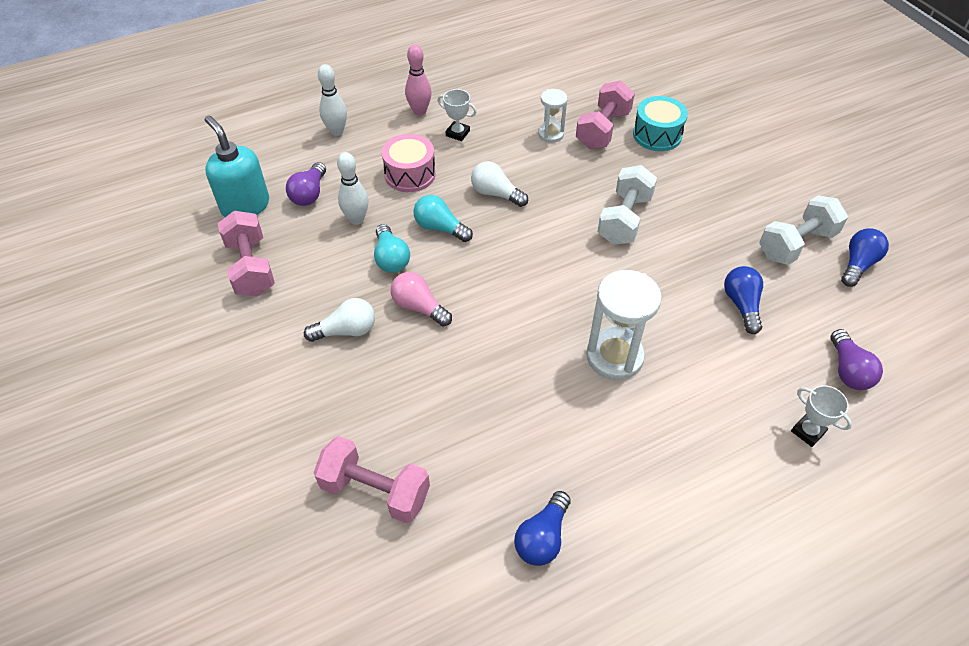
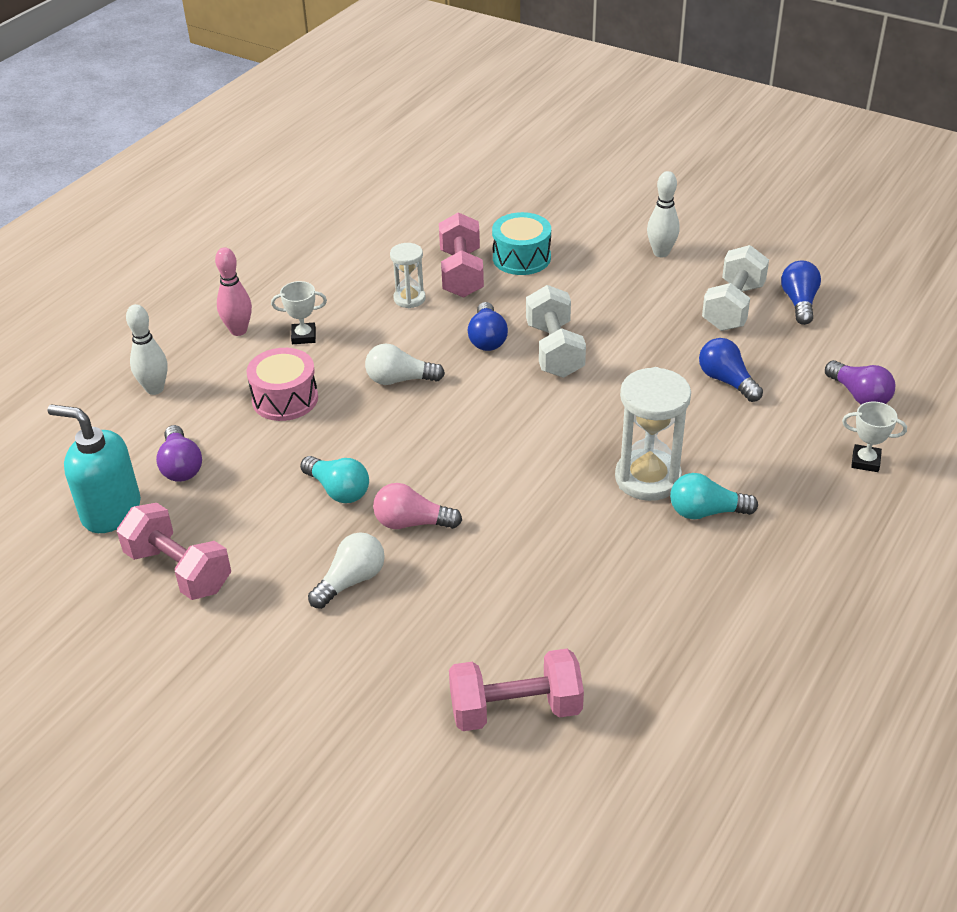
camera: 30 degrees left, 10 degrees down
(356, 219) = (263, 468): white bowling pin -> white bowling pin (661, 253)
(440, 228) = (367, 438): turquoise light bulb -> turquoise light bulb (706, 512)
(542, 537) = (711, 663): blue light bulb -> blue light bulb (487, 338)

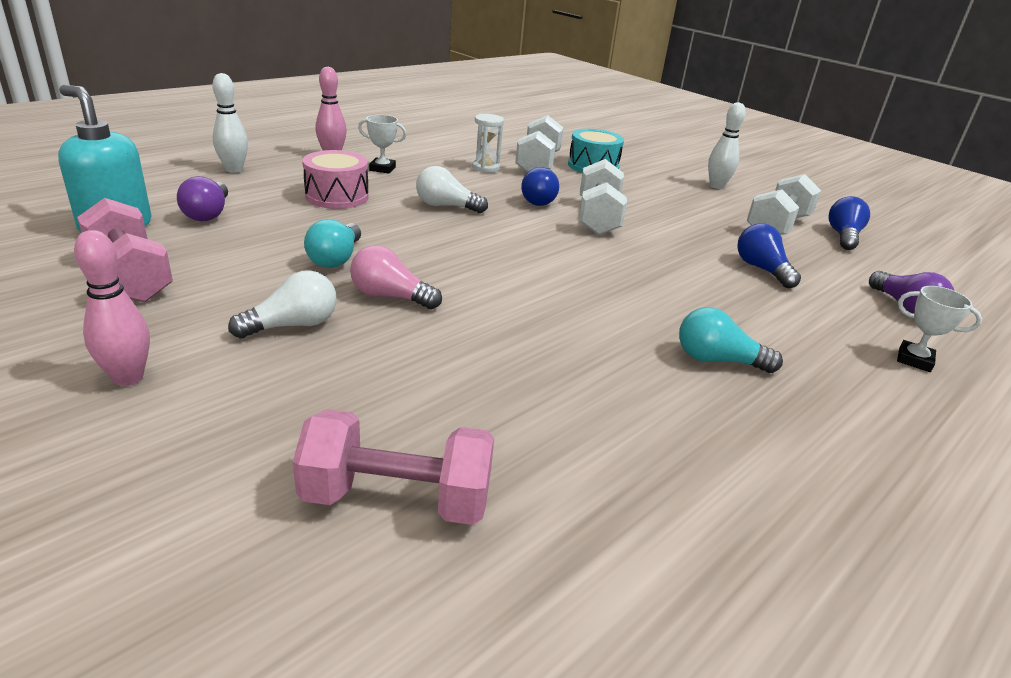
camera: 10 degrees right, 10 degrees down
(263, 671) = (128, 377): none -> pink bowling pin
(338, 490) = (336, 258): turquoise light bulb -> turquoise light bulb turned 45 degrees clockwise
(461, 273) = (537, 164): pink dumbbell -> white dumbbell
(648, 478) = (658, 319): white hourglass -> none

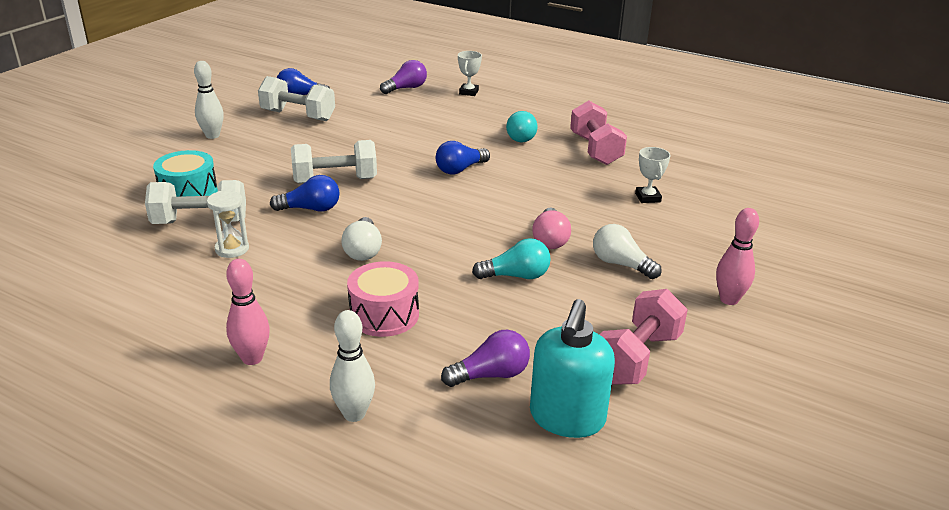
camera: 105 degrees left, 0 degrees up
(382, 169) = (278, 310): white trophy -> white trophy (648, 197)
(397, 499) = (711, 199): pink dumbbell -> pink dumbbell (595, 150)
(762, 269) = (385, 123): blue light bulb -> blue light bulb (460, 169)

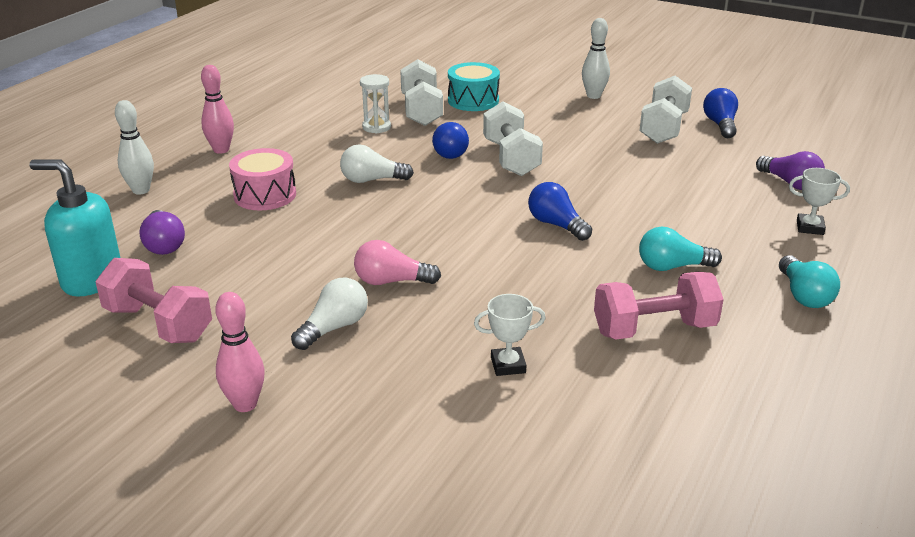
camera: 90 degrees right, 0 degrees up
(516, 276) = (318, 259): turquoise light bulb -> turquoise light bulb (804, 295)

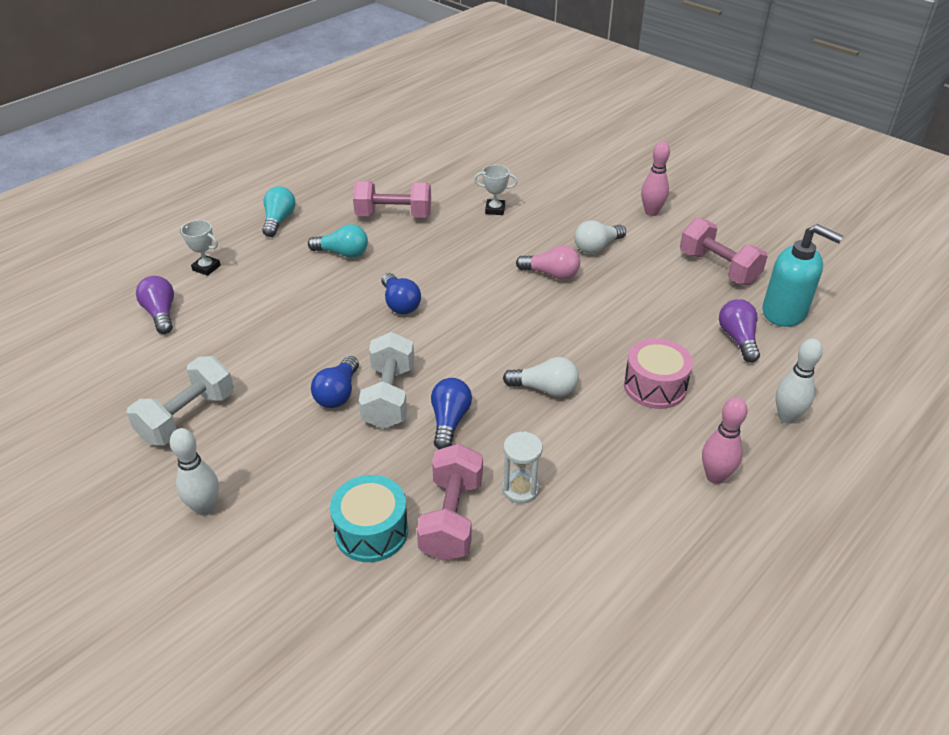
camera: 165 degrees left, 10 degrees up
(421, 111) = (451, 518): white dumbbell -> pink dumbbell
(720, 125) = (120, 411): blue light bulb -> blue light bulb (338, 393)

